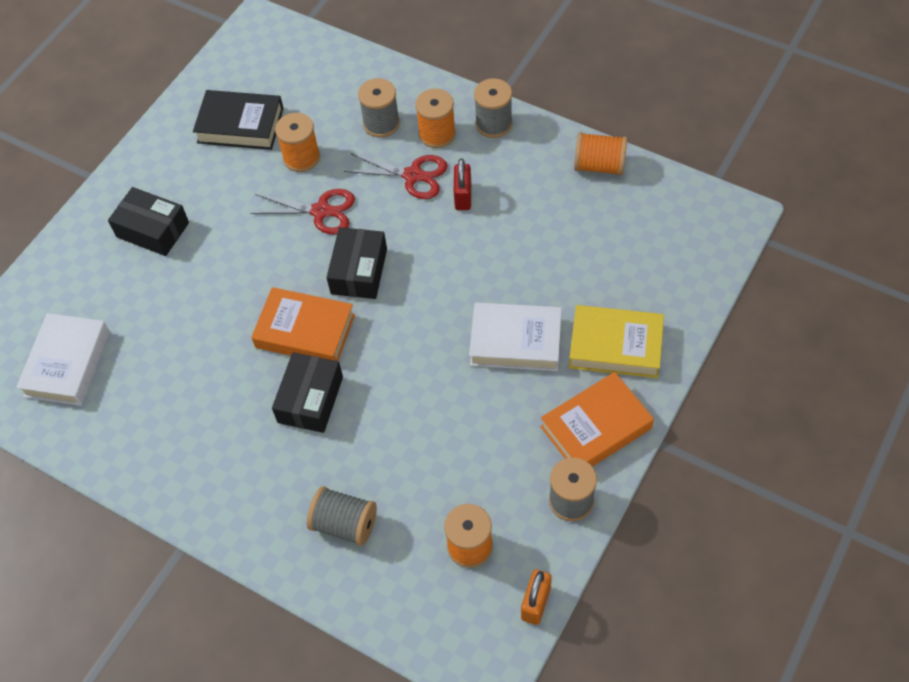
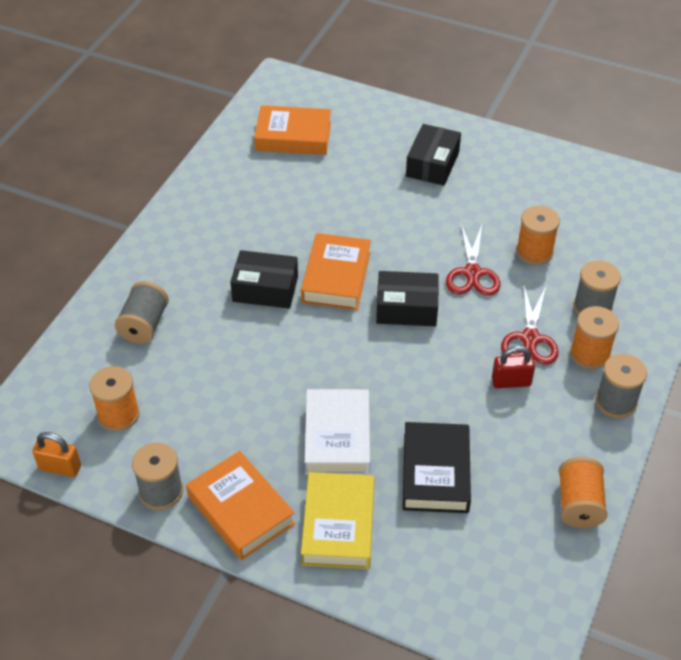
camera: 80 degrees right, 10 degrees down
(67, 363) = (293, 136): white book -> orange book
(240, 125) = (563, 204): black book -> black book (435, 472)

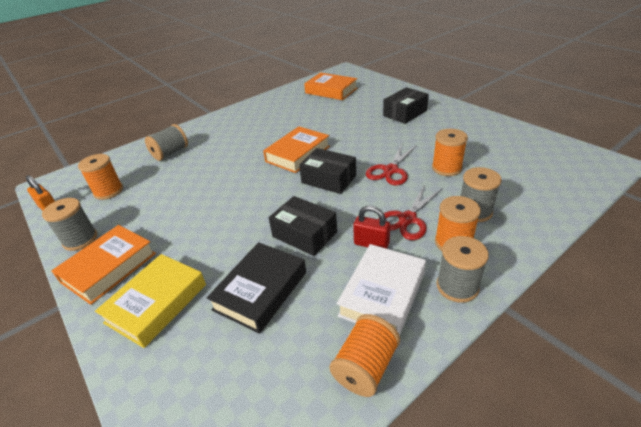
camera: 30 degrees right, 10 degrees down
(241, 510) = (109, 268): orange book -> orange book turned 45 degrees clockwise
(265, 289) = (251, 151): black box -> black box (304, 234)
(337, 437) = (214, 242): white book -> white book (382, 294)

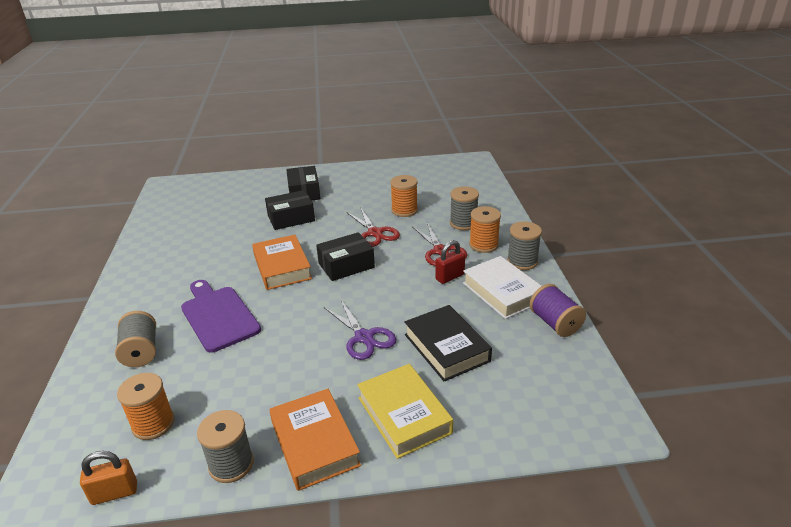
camera: 60 degrees left, 5 degrees down
(222, 159) = (218, 316): none -> purple cutting board
(242, 234) = (364, 337): none -> purple scissors
(304, 234) = (404, 303): black box -> black box (291, 218)
(331, 90) = (195, 207): orange book -> none
(365, 366) = (555, 323): orange spool -> purple spool

